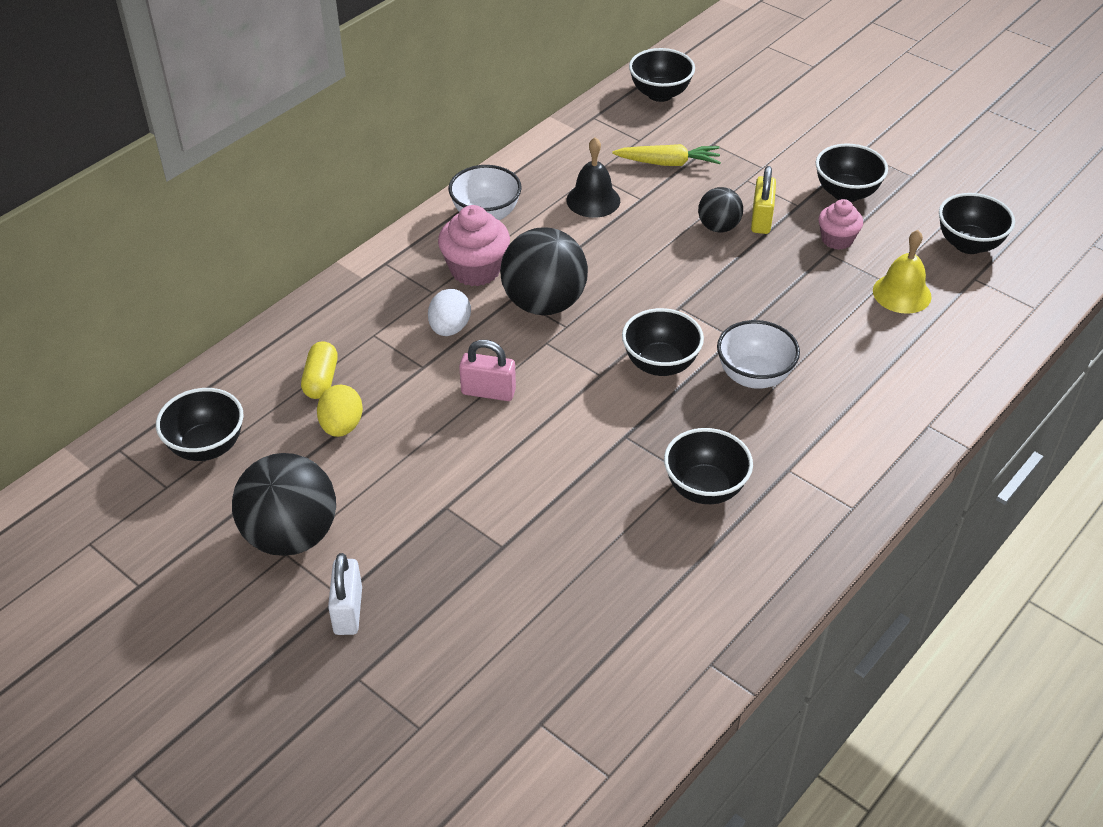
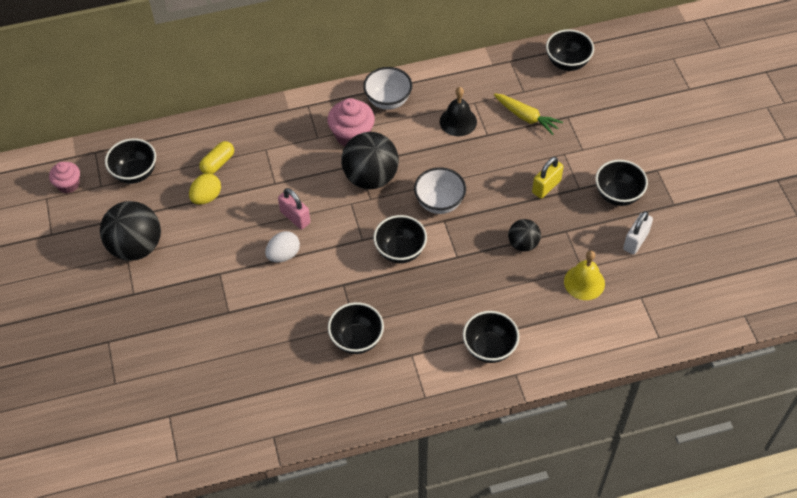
camera: 35 degrees right, 10 degrees up
(348, 611) = (130, 303): white padlock -> white padlock (635, 241)
(450, 328) = (307, 166): white egg -> white egg (283, 255)
(718, 227) = (515, 178): black ball -> black ball (523, 244)
(754, 376) = (445, 288): white bowl -> white bowl (439, 203)
(837, 239) = (580, 224): pink cupcake -> pink cupcake (68, 184)
(968, 244) = (661, 272): black bowl -> black bowl (489, 348)

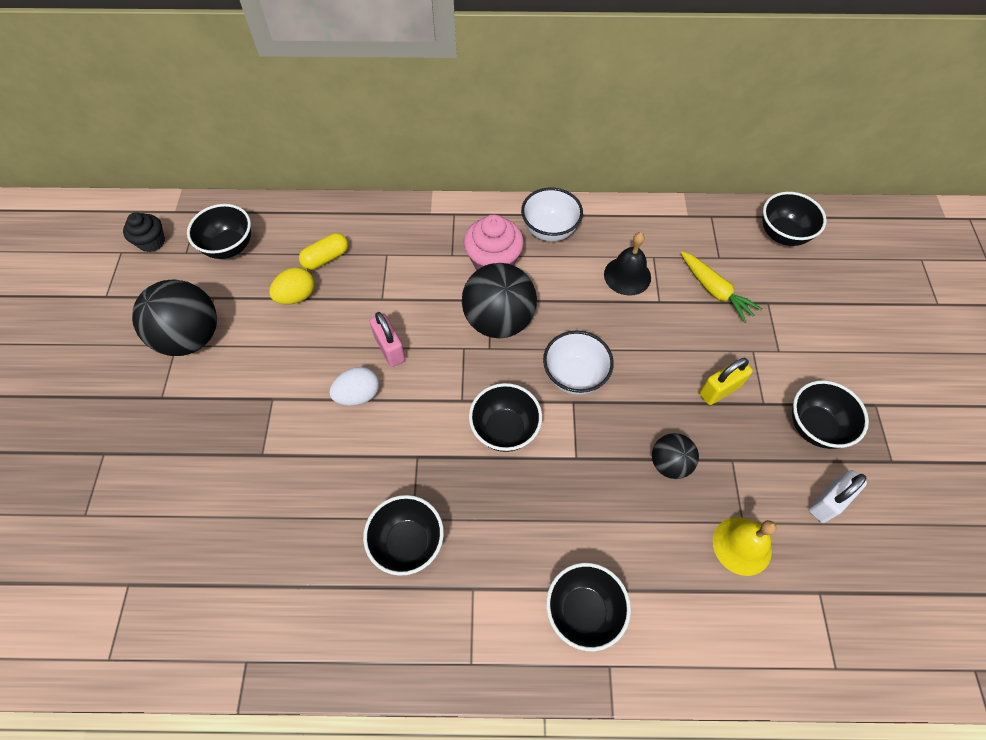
camera: 15 degrees right, 5 degrees up
(68, 184) = (152, 242): pink cupcake -> black cupcake

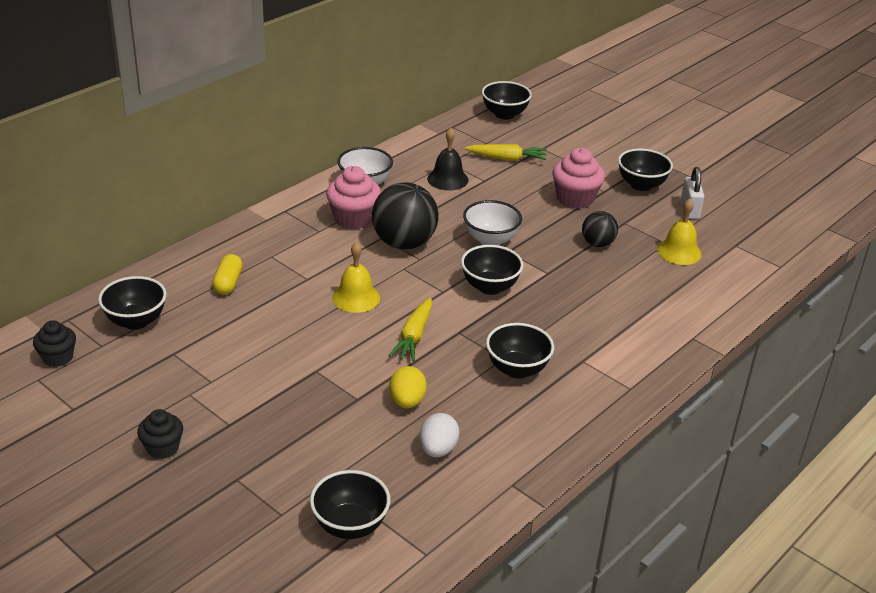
camera: 50 degrees left, 25 degrees down
(103, 380) = (162, 448): none -> black cupcake
(191, 337) = (194, 382): black ball -> none
(296, 296) = (241, 314): yellow egg -> yellow egg (407, 401)
(358, 395) = (373, 331): white egg -> white egg (438, 450)
(378, 429) = (414, 336): none -> yellow carrot
(390, 349) = (356, 297): pink padlock -> yellow bell
(583, 611) = (649, 328): black bowl -> black bowl (350, 525)
(719, 390) = (575, 199): yellow padlock -> pink cupcake

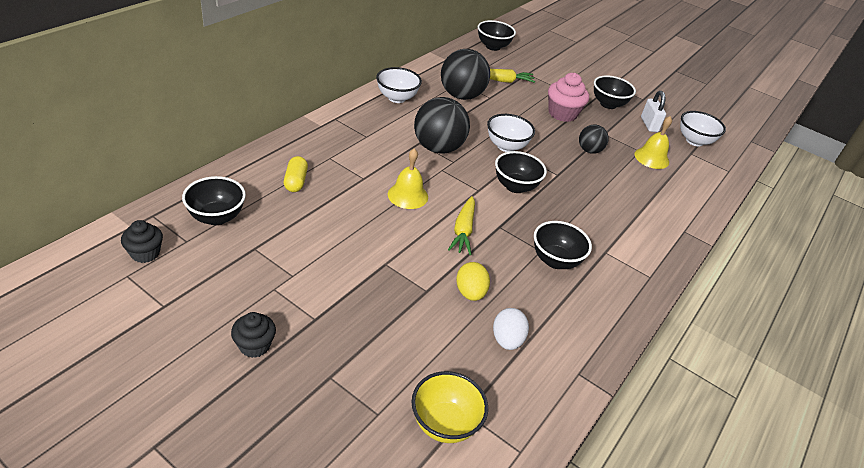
camera: 10 degrees left, 5 degrees up
(350, 525) = (444, 424): black bowl -> yellow bowl
(353, 218) = (393, 126): pink cupcake -> none
(447, 179) = (461, 95): black bell -> black ball
(746, 230) = (694, 141): none -> white bowl

